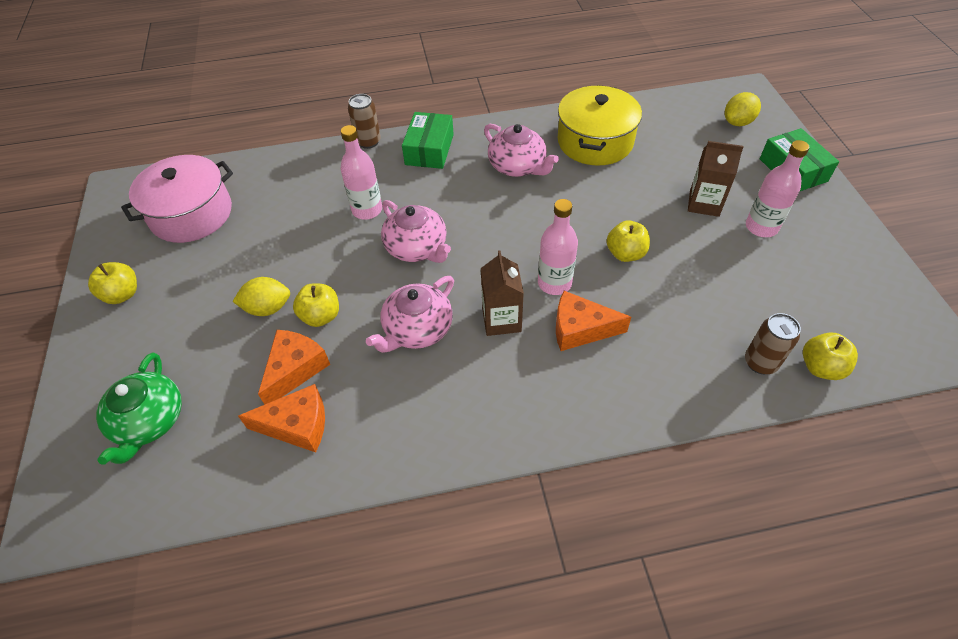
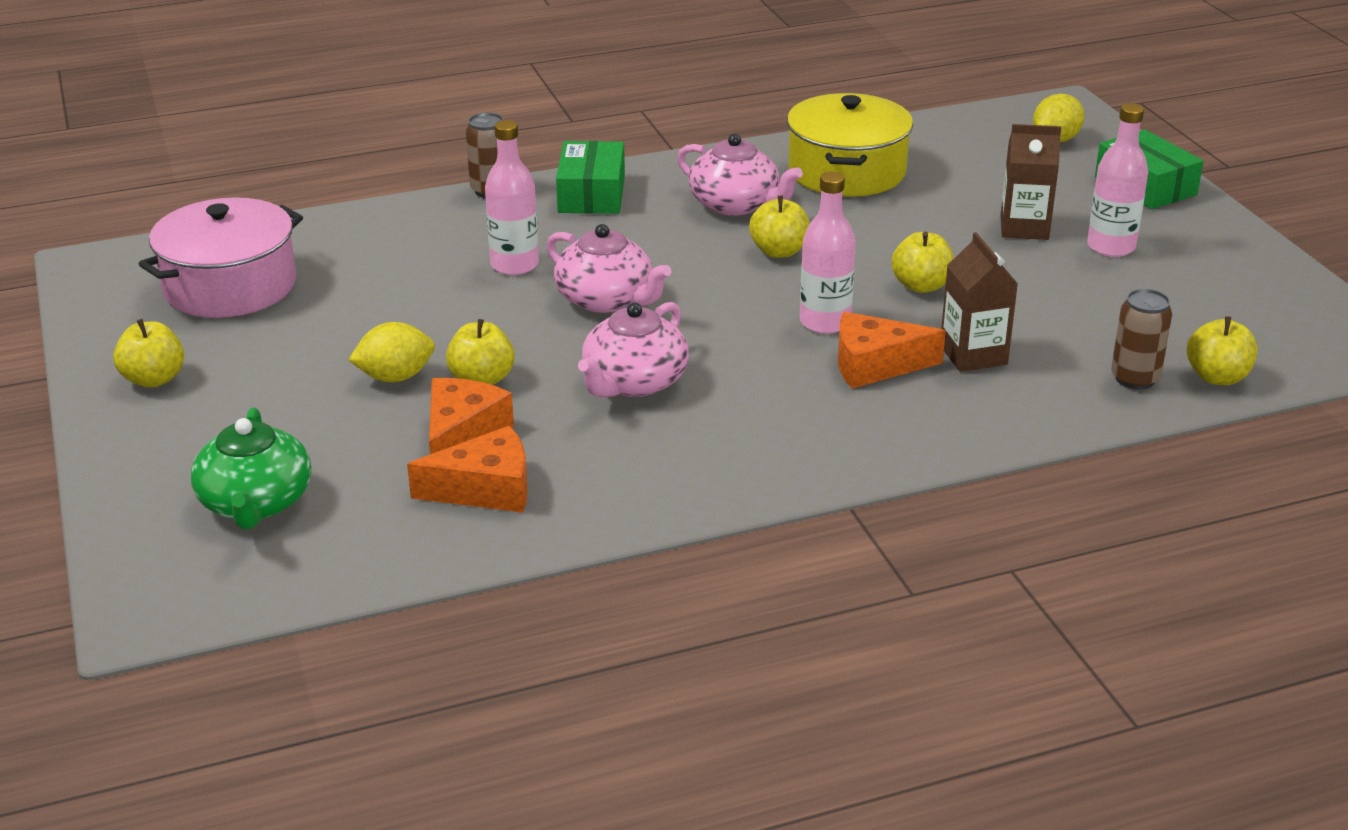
camera: 10 degrees left, 20 degrees down
(501, 320) = (757, 364): brown carton -> brown carton (973, 355)
(537, 212) = (779, 251): none -> yellow apple

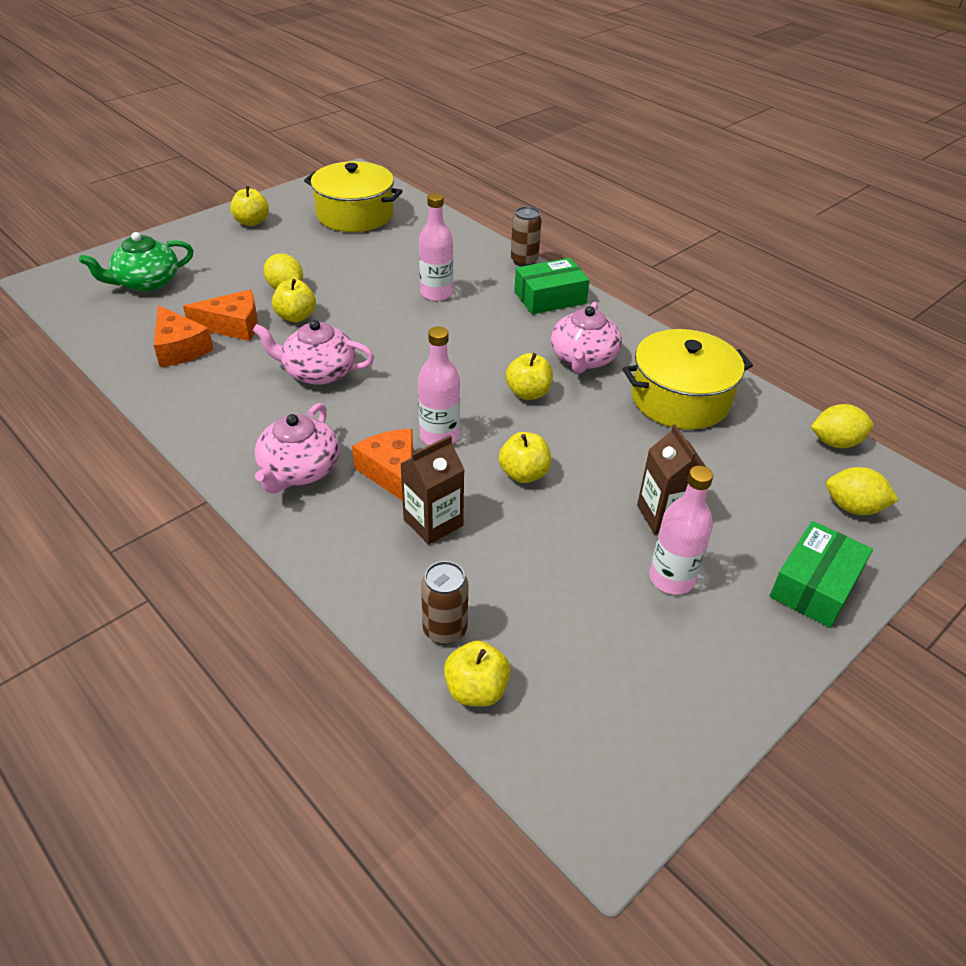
camera: 65 degrees right, 10 degrees up
(230, 286) = (355, 214): pink pot -> yellow pot
(606, 299) = (414, 337): pink teapot -> pink teapot (299, 470)
(962, 119) = (835, 442): none -> yellow lemon

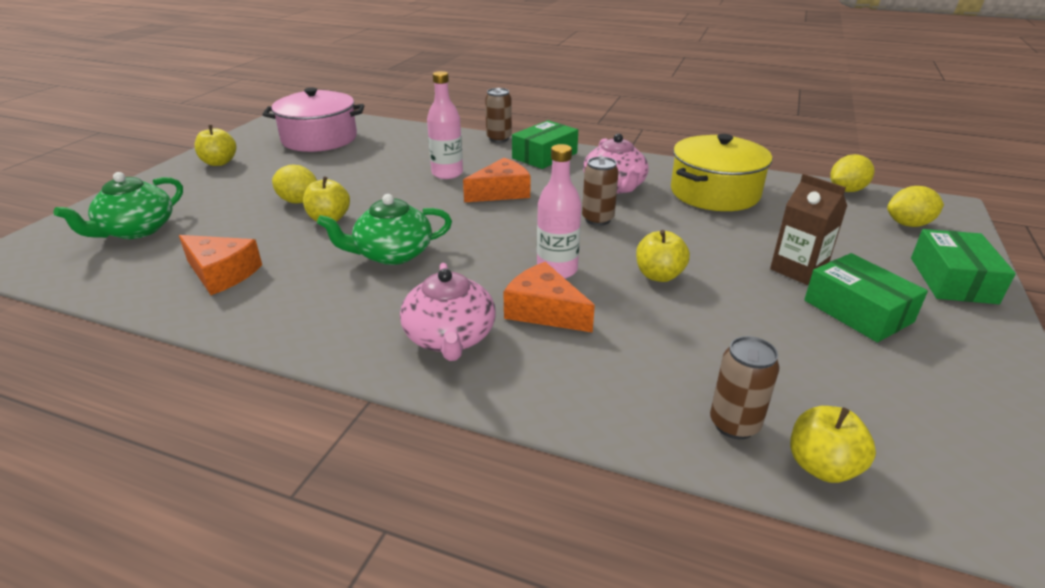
camera: 25 degrees left, 10 degrees down
(233, 326) = (268, 241): orange cheese -> orange cheese (501, 192)
(318, 372) = (392, 254): pink teapot -> green teapot
(355, 214) = (319, 139): yellow pot -> pink pot
(433, 522) = (624, 338): brown carton -> none
(528, 393) = (597, 219): yellow apple -> brown can
(671, 578) = (857, 311): pink bottle -> green box

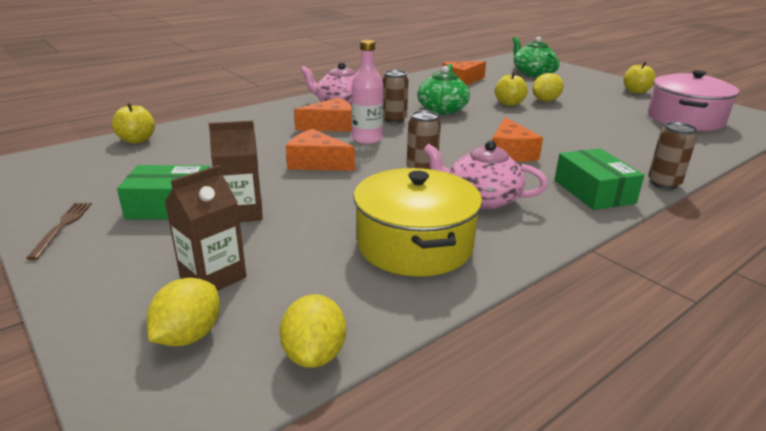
camera: 120 degrees right, 5 degrees down
(447, 173) = (569, 144): pink bottle -> none
(659, 275) = (316, 163): yellow apple -> orange cheese
(734, 424) = (187, 135): brown can -> brown can (394, 120)
(868, 241) = (213, 277): none -> brown carton
(953, 280) = (104, 277): green box -> none
(985, 348) = (62, 227): none -> brown fork

